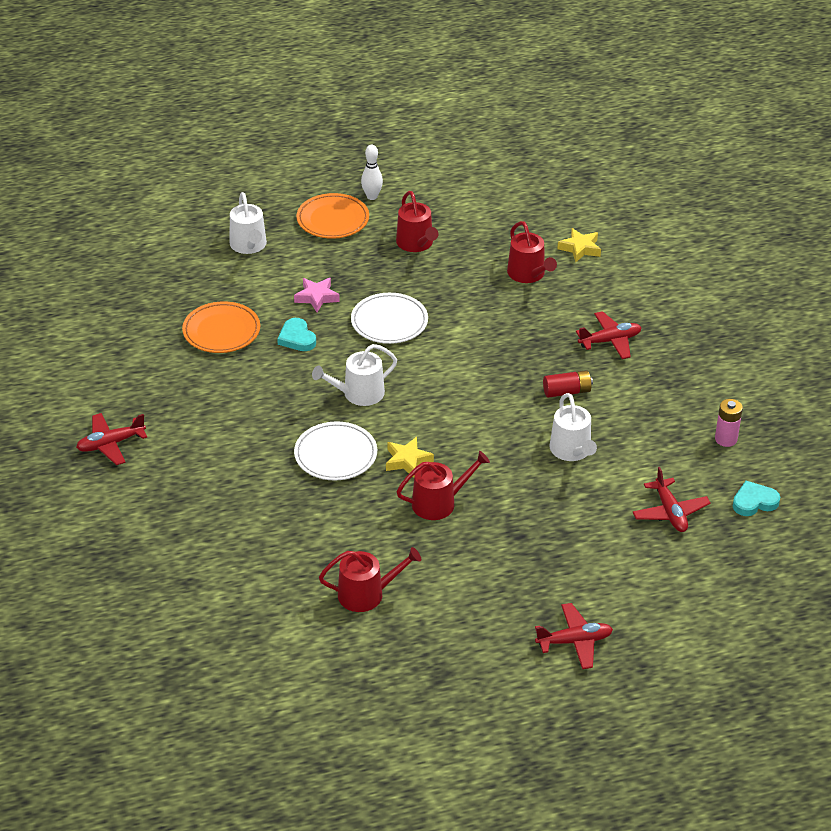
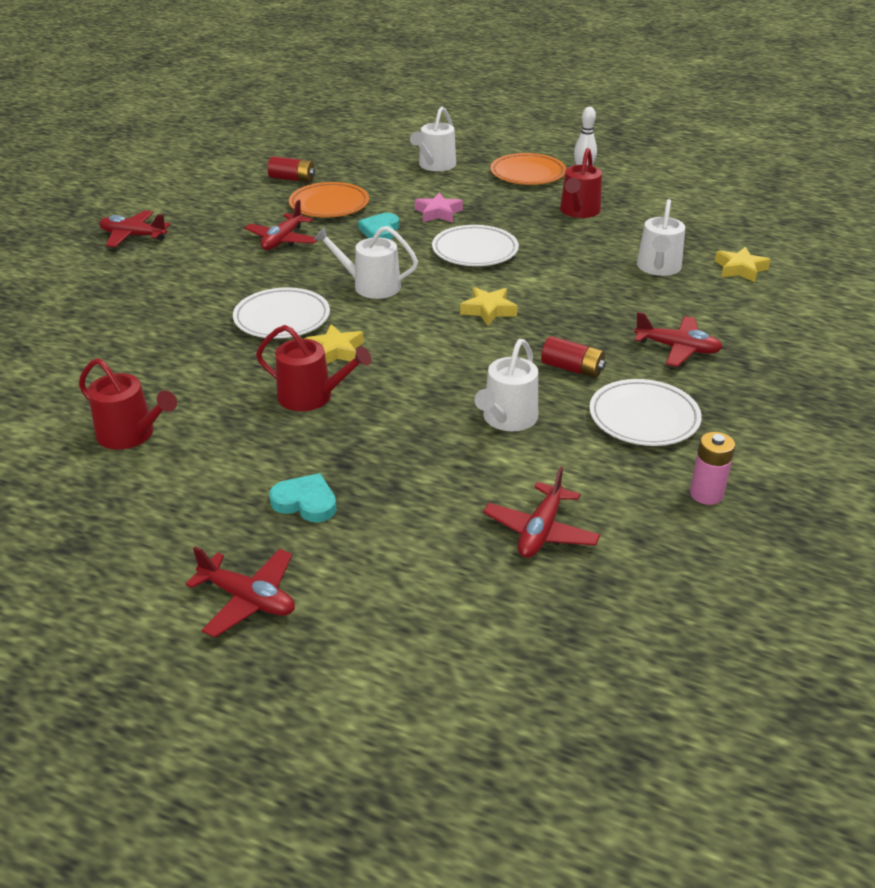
camera: 40 degrees right, 5 degrees down
(152, 318) = (292, 179): none -> red battery
(236, 386) = (282, 240): none -> red plane
(463, 372) = (488, 310): none -> yellow star
(528, 274) = (658, 268): red watering can -> white watering can
(644, 405) = (644, 417): none -> white plate
(754, 502) = (664, 577): turquoise heart -> turquoise heart (305, 502)

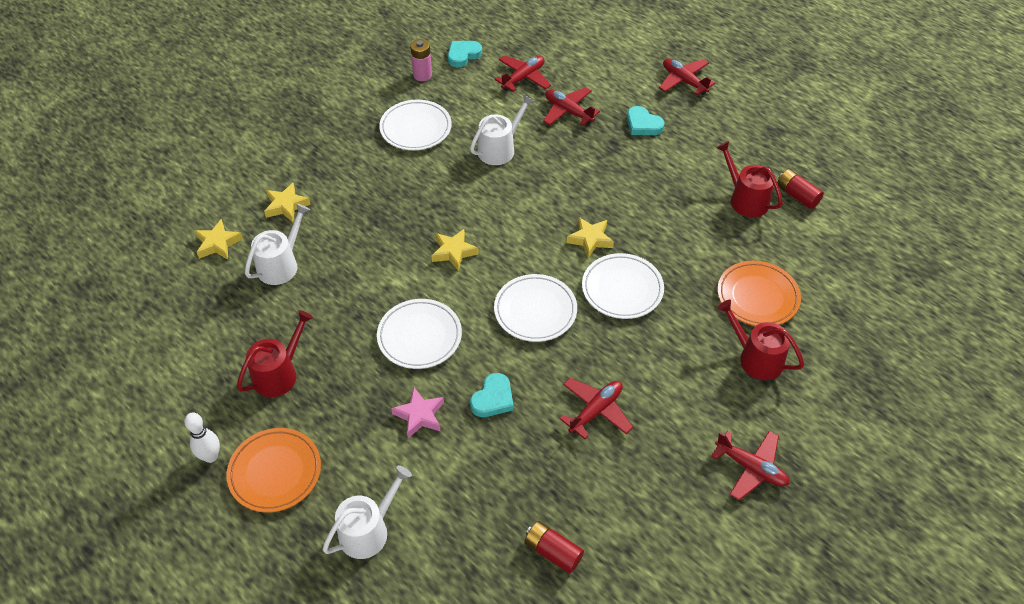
camera: 160 degrees left, 15 degrees up
(311, 396) = (619, 200): red watering can -> red watering can (756, 358)
(329, 205) = (527, 471): orange plate -> orange plate (757, 296)
(371, 286) = (535, 310): white watering can -> white plate
(572, 368) = (431, 177): red battery -> red battery (797, 195)
(672, 546) = (463, 55): none -> turquoise heart
(677, 348) = (346, 175): red plane -> red plane (568, 111)
(711, 309) = (286, 206): none -> yellow star

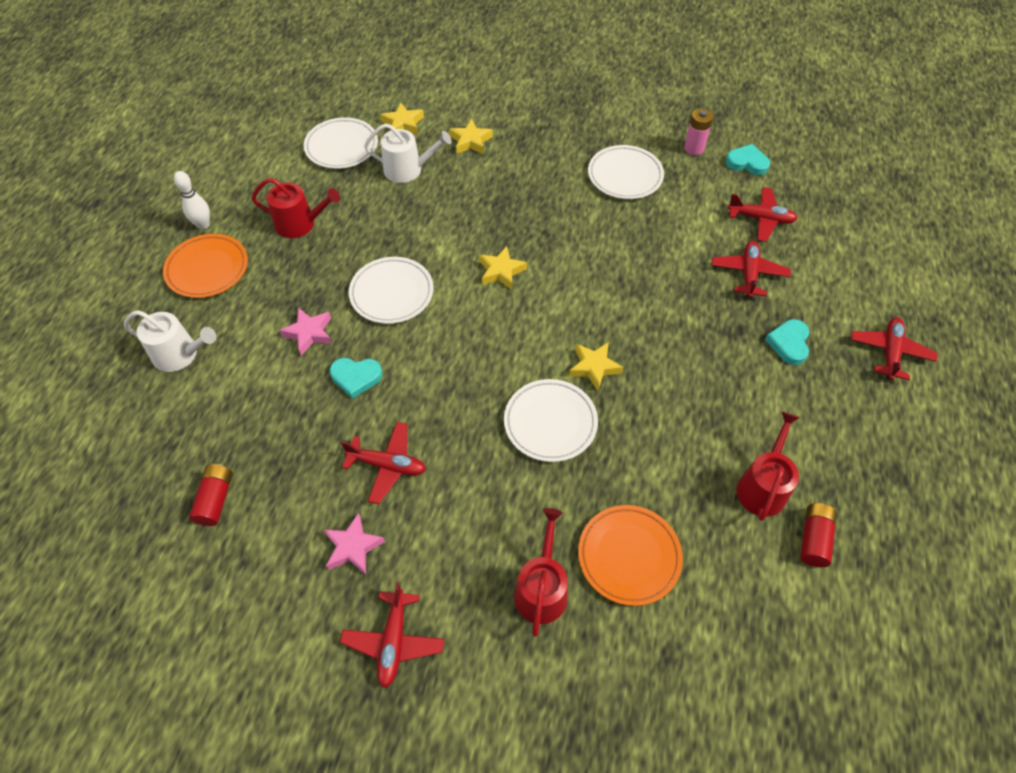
camera: 60 degrees right, 5 degrees up
(499, 149) = (651, 245): white watering can -> none
(535, 310) = (475, 363): white plate -> white plate (341, 147)
(657, 464) = (353, 547): none -> pink star

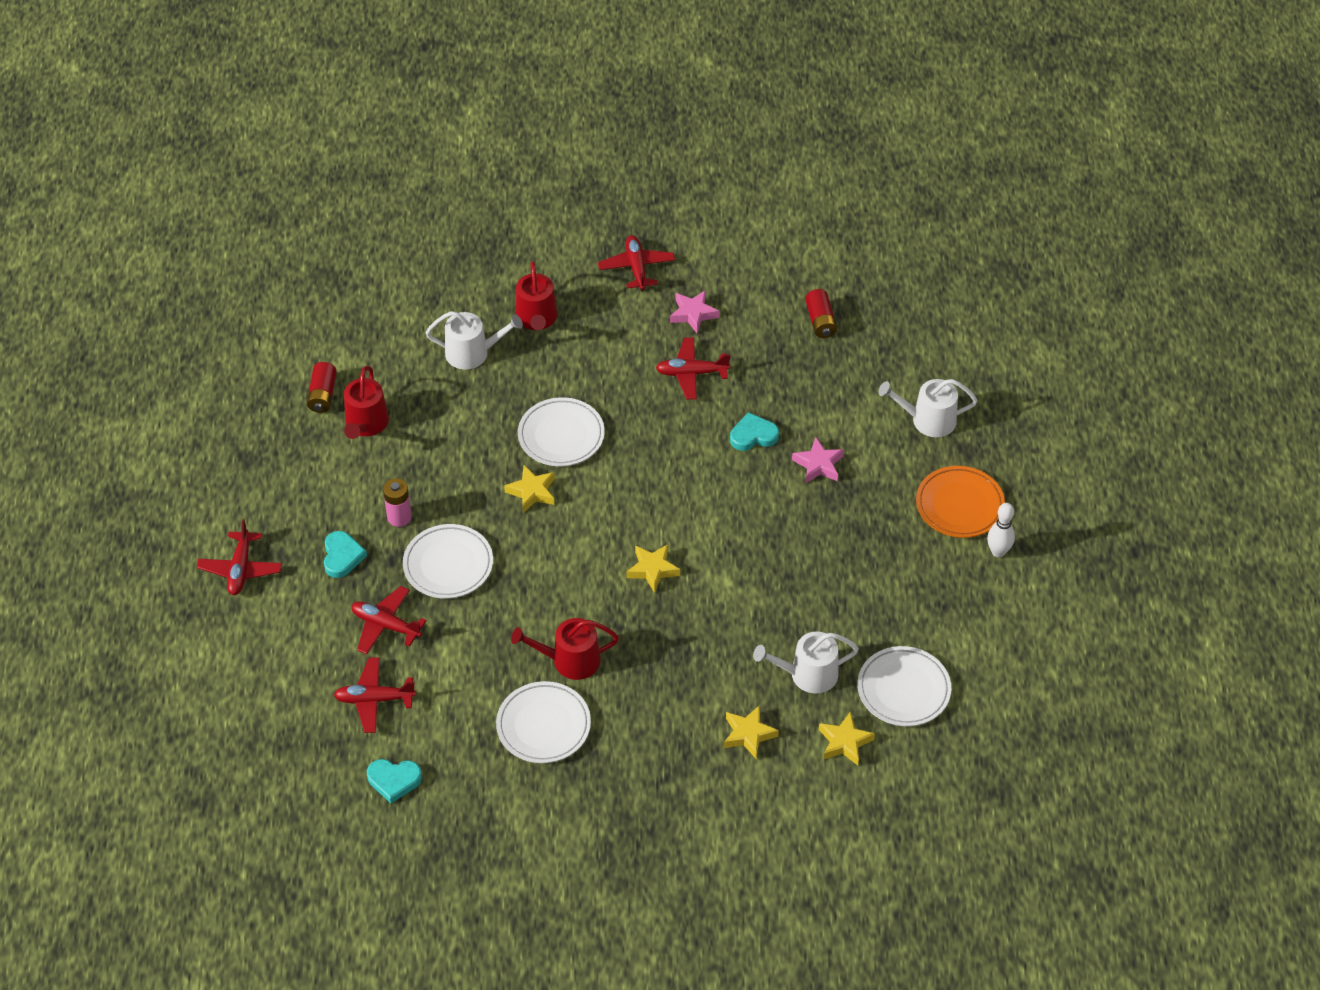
camera: 165 degrees right, 5 degrees down
(300, 224) = (894, 576): red watering can -> red watering can (570, 660)
(392, 293) = (757, 521): white plate -> white plate (448, 564)
(629, 556) = (472, 353): orange plate -> white watering can
(694, 148) = (463, 788): pink battery -> pink battery (399, 517)
(748, 273) = (386, 625): red plane -> red plane turned 120 degrees clockwise

